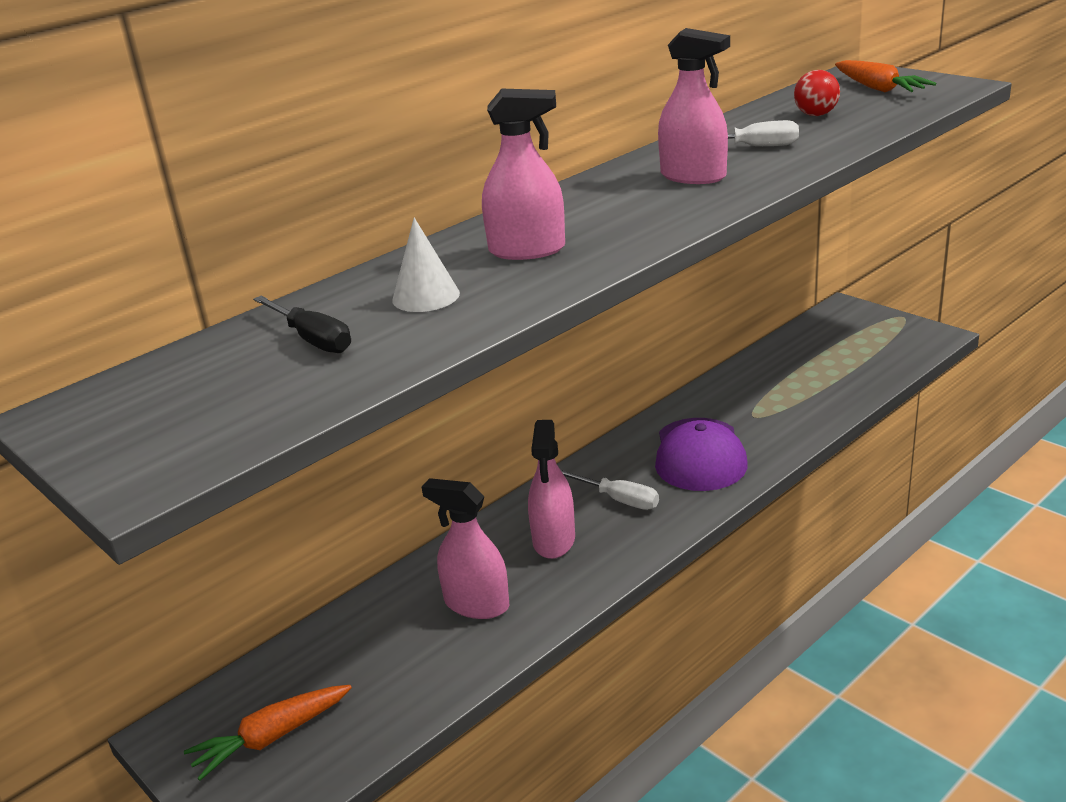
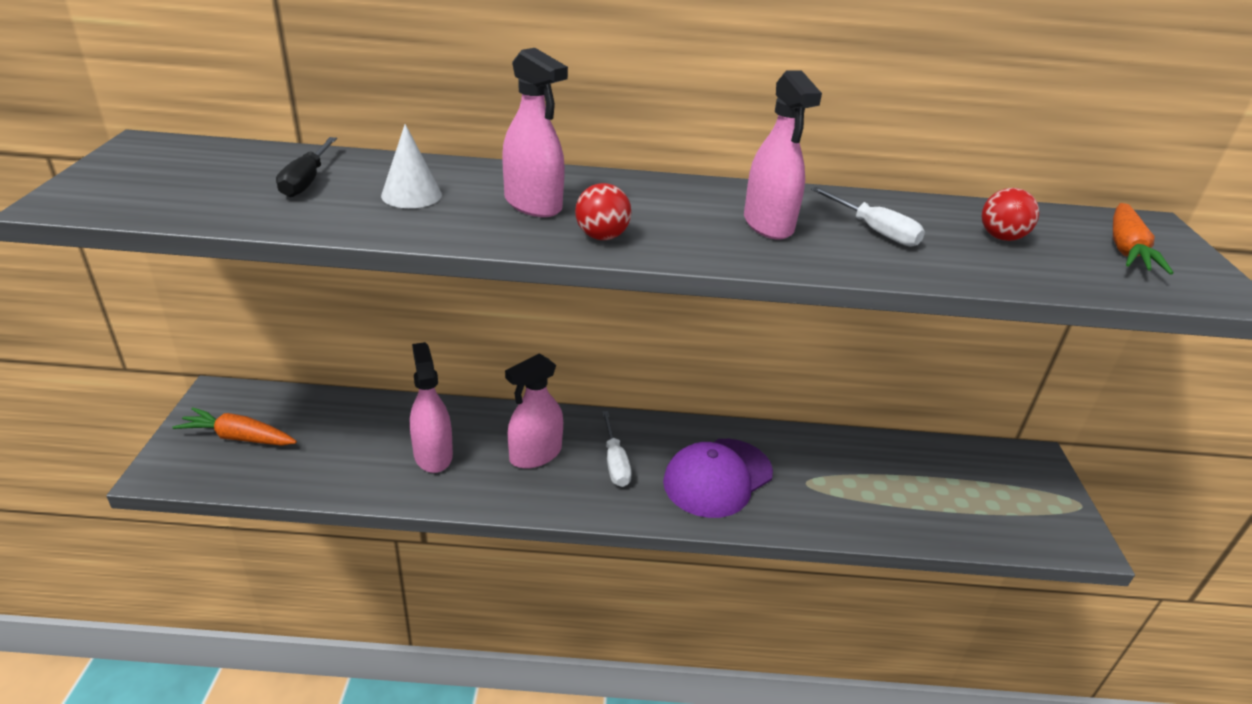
camera: 40 degrees right, 5 degrees up
(625, 238) = (602, 237): none -> red ball

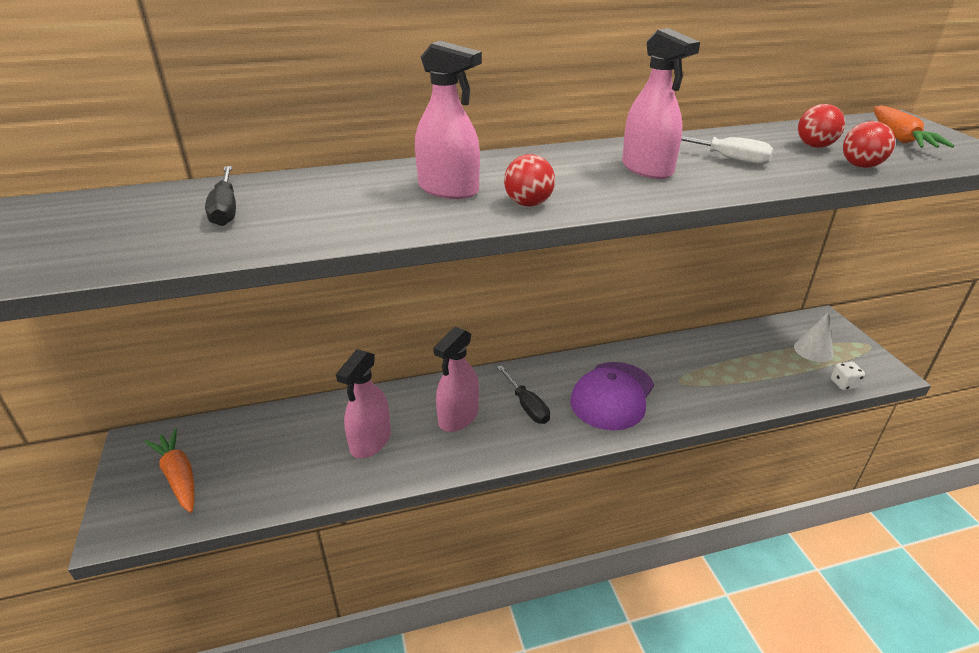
camera: 15 degrees left, 0 degrees up
(238, 437) = (178, 476): orange carrot -> orange carrot turned 60 degrees clockwise
(411, 195) = (335, 202): white cone -> white cone (813, 350)
(433, 455) = (370, 441): pink spray bottle -> pink spray bottle turned 120 degrees counterclockwise
(615, 462) = (527, 406): white screwdriver -> black screwdriver
(1014, 541) = (844, 384): none -> white dice
(1035, 273) = (860, 166): none -> red ball

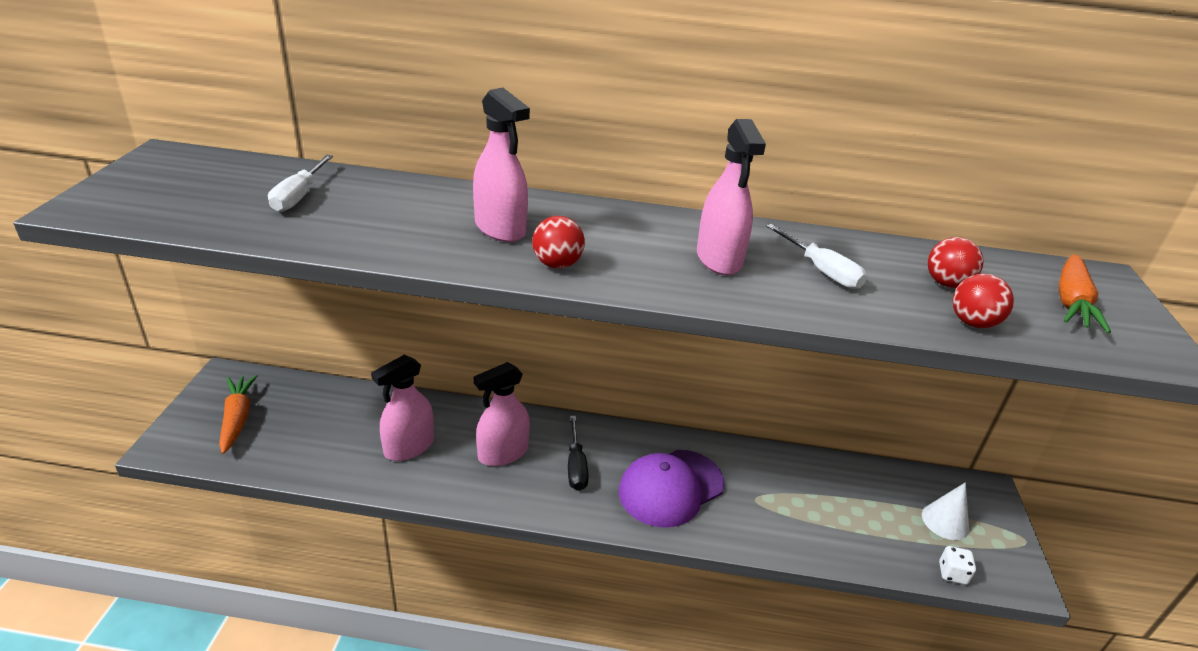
camera: 20 degrees right, 0 degrees up
(226, 209) = (299, 196): black screwdriver -> white screwdriver

